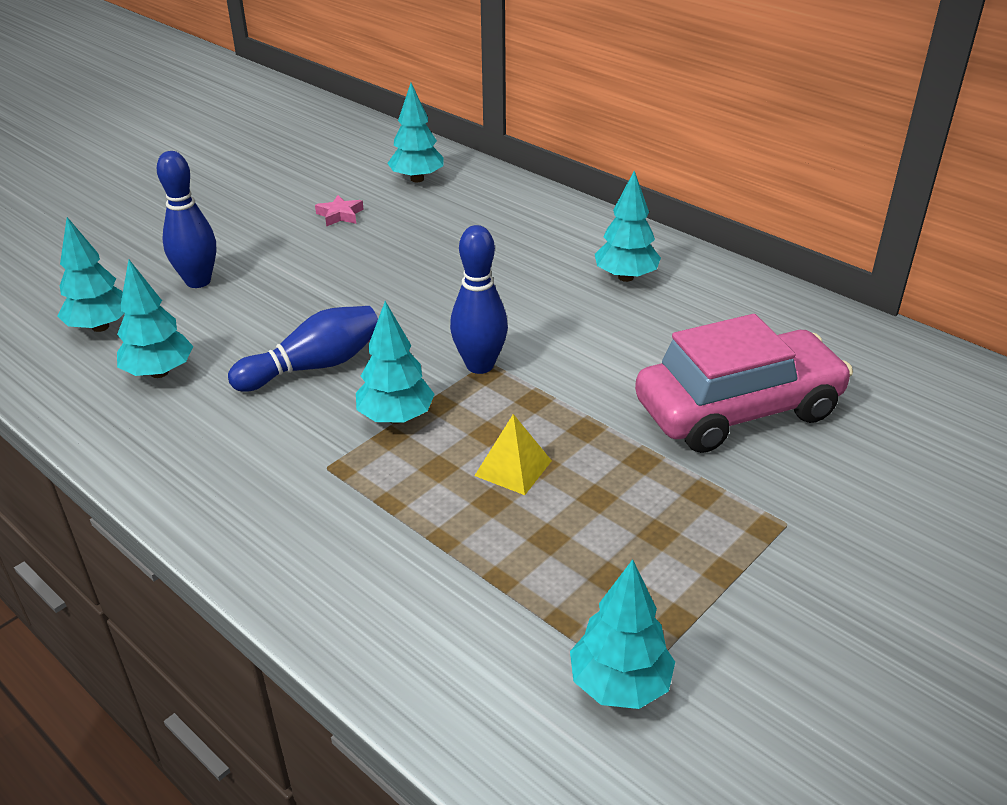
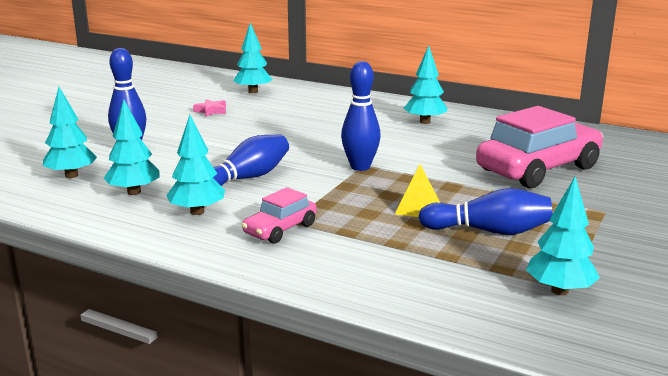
camera: 15 degrees left, 15 degrees down
(304, 481) = (280, 229): none -> pink car
(396, 417) = (321, 195): turquoise tree -> turquoise tree (197, 212)
(588, 536) = (489, 231): none -> blue bowling pin

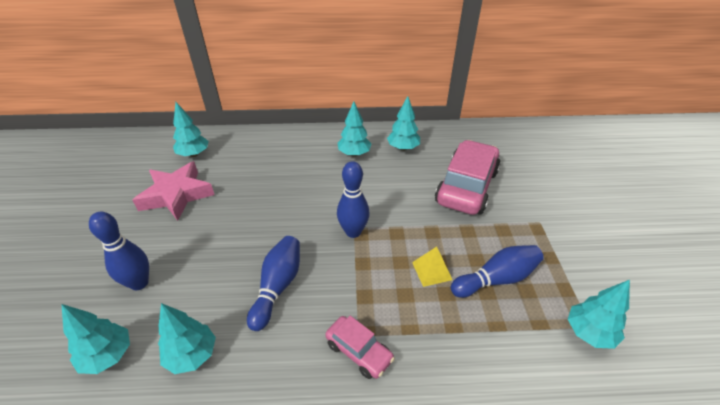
camera: 30 degrees left, 20 degrees up
(197, 212) = (272, 359): turquoise tree -> turquoise tree (403, 148)
(211, 111) = (176, 195): pink star -> pink star, size x2.38
(280, 229) = (359, 351): pink car -> pink car turned 60 degrees counterclockwise

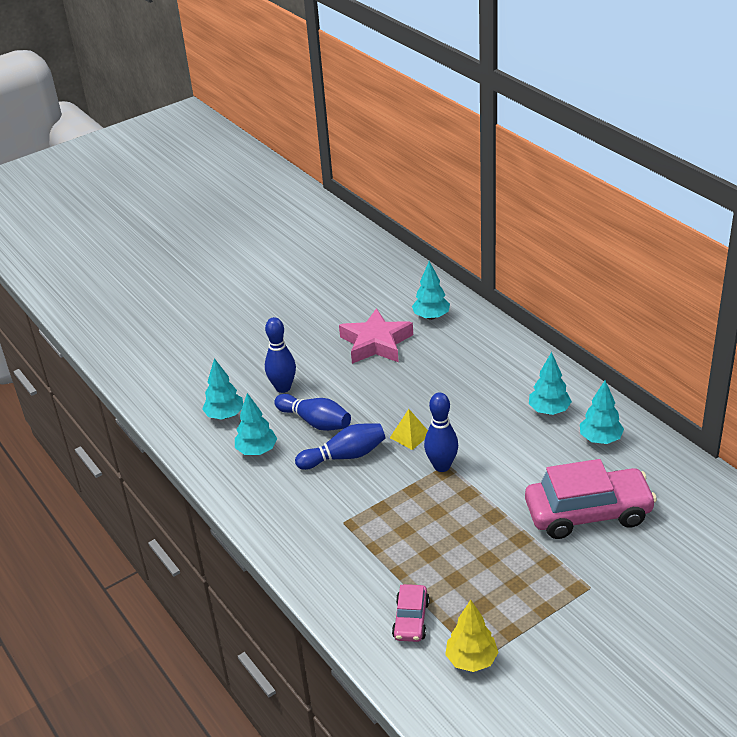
camera: 60 degrees right, 5 degrees down
(359, 351) = (330, 529): pink car -> pink car (411, 620)
(431, 271) = (446, 535): yellow pyramid -> yellow pyramid (410, 436)
(496, 279) = (477, 580): blue bowling pin -> blue bowling pin (315, 422)
(589, 333) = (471, 660): turquoise tree -> yellow tree

